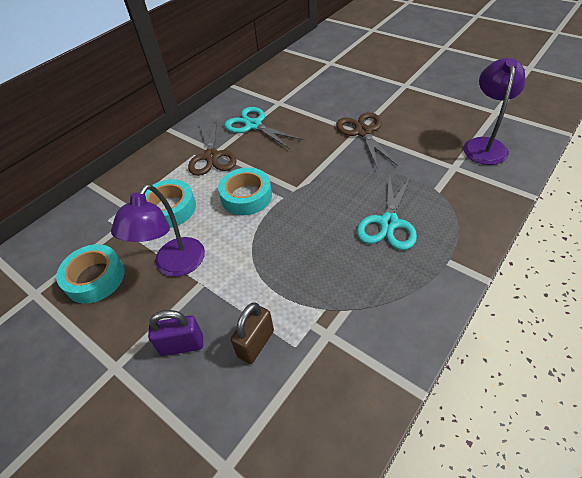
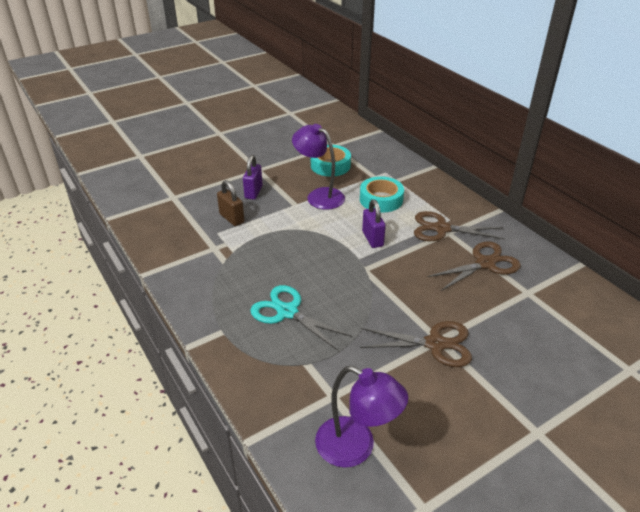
camera: 105 degrees right, 10 degrees down
(246, 196) = (372, 239): turquoise tape -> purple padlock
(253, 125) = (485, 263): turquoise scissors -> brown scissors

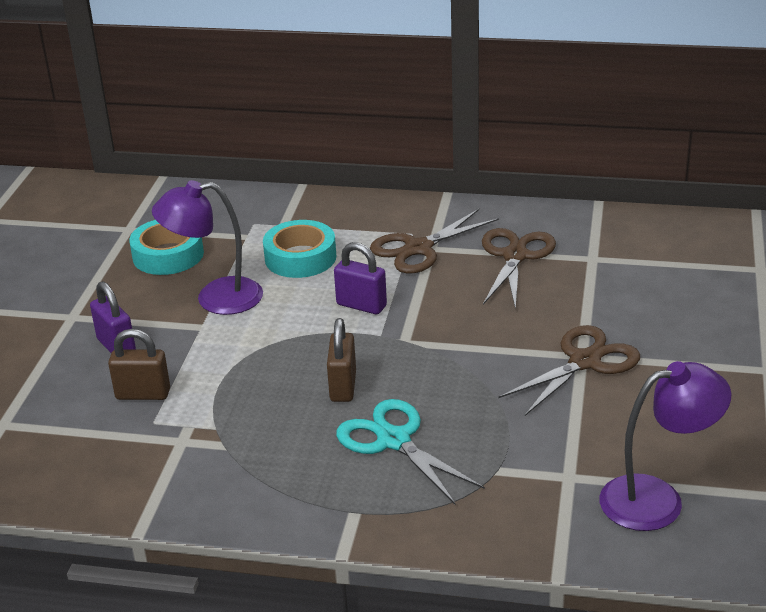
camera: 45 degrees left, 5 degrees down
(287, 312) = (393, 440): turquoise scissors -> turquoise scissors turned 60 degrees clockwise
(306, 271) = (343, 386): none -> brown padlock

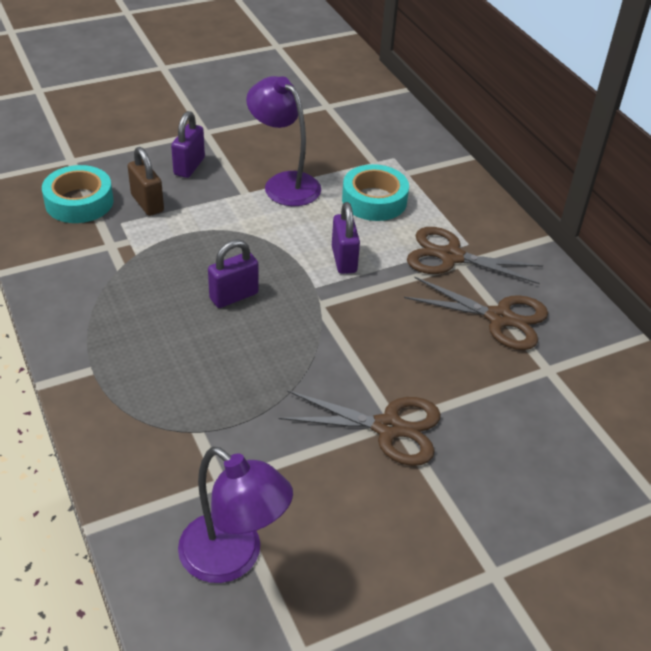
camera: 50 degrees right, 10 degrees up
(168, 255) = (314, 138): turquoise tape -> turquoise tape (79, 202)
(343, 386) = (234, 296): brown padlock -> purple padlock
(393, 440) = (190, 353): turquoise scissors -> none
(515, 256) = (499, 318): brown scissors -> brown scissors turned 45 degrees clockwise

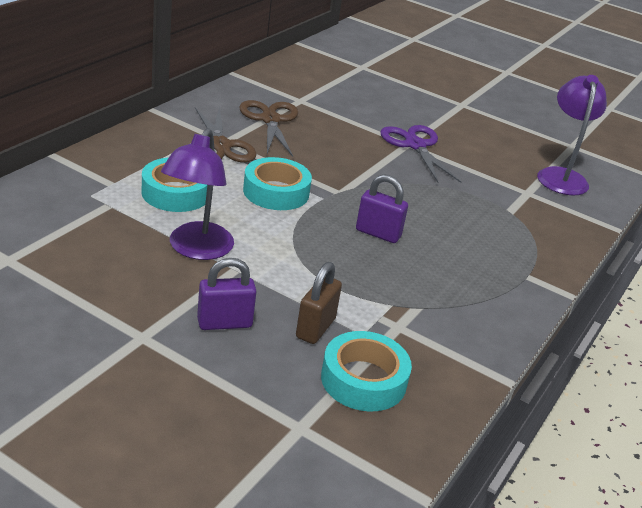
camera: 125 degrees left, 10 degrees down
(344, 260) = (276, 192): purple padlock -> turquoise tape
(388, 428) = (415, 145): brown scissors -> purple scissors

